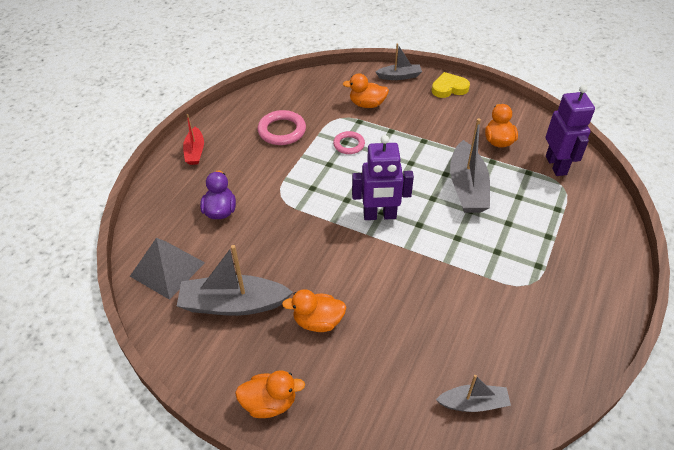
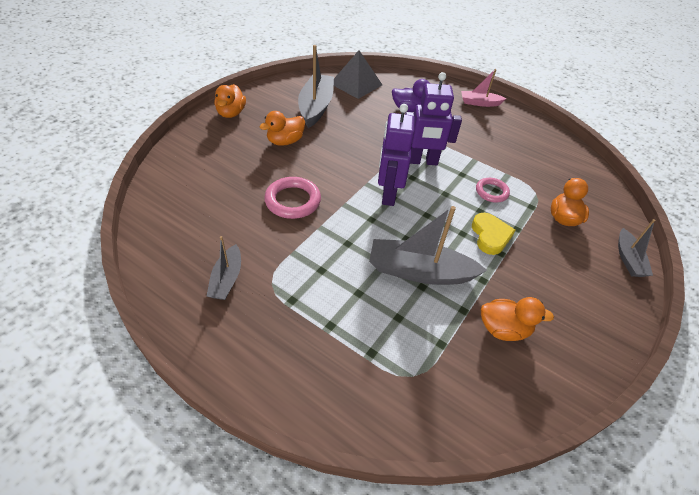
camera: 95 degrees right, 0 degrees up
(195, 151) = (479, 103): red boat -> pink boat
(282, 131) = (510, 151): pink ring -> pink ring (293, 201)
(318, 321) = (285, 141): orange duck -> orange duck turned 135 degrees counterclockwise
(449, 88) = (614, 306): yellow heart -> yellow heart (490, 236)
(473, 403) = (174, 206): grey boat -> grey boat (227, 279)
(556, 165) = (453, 384): purple robot -> purple robot (422, 161)

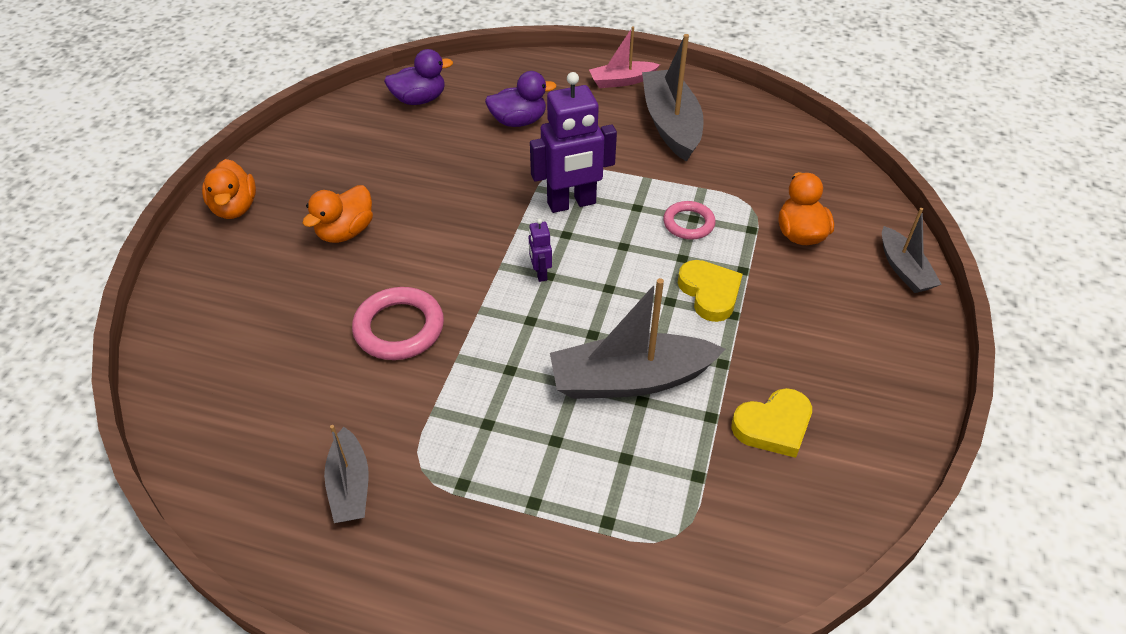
camera: 15 degrees left, 0 degrees up
(316, 107) = (371, 158): grey boat -> grey boat (671, 124)
(356, 84) = (419, 99): grey pyramid -> purple duck
(388, 194) = (540, 273): purple robot -> purple robot, size x0.45
(503, 329) = (773, 426): orange duck -> yellow heart

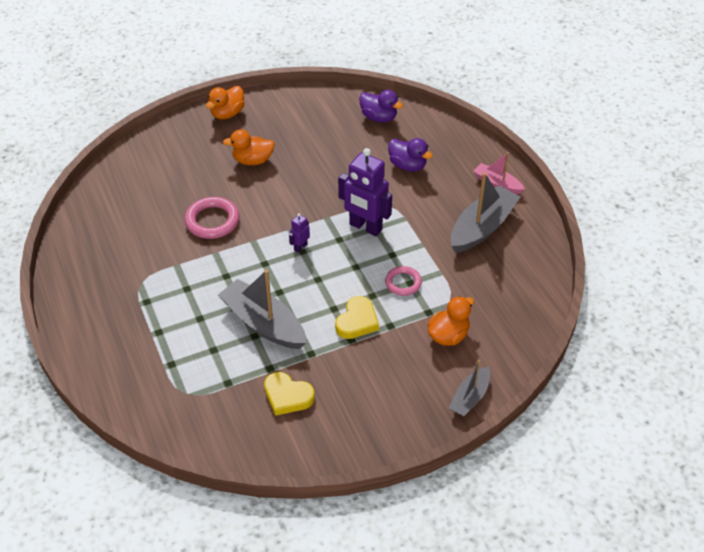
camera: 50 degrees right, 0 degrees up
(350, 486) = (112, 266): grey boat -> none

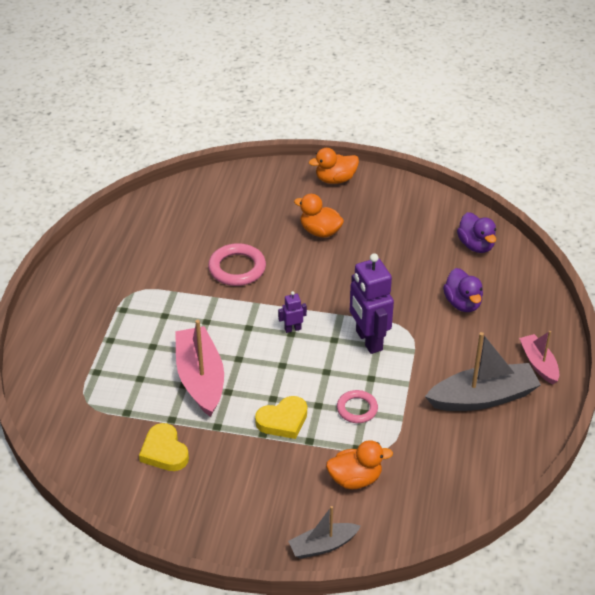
camera: 35 degrees right, 5 degrees down
(263, 323) = (200, 379): grey boat -> pink boat

